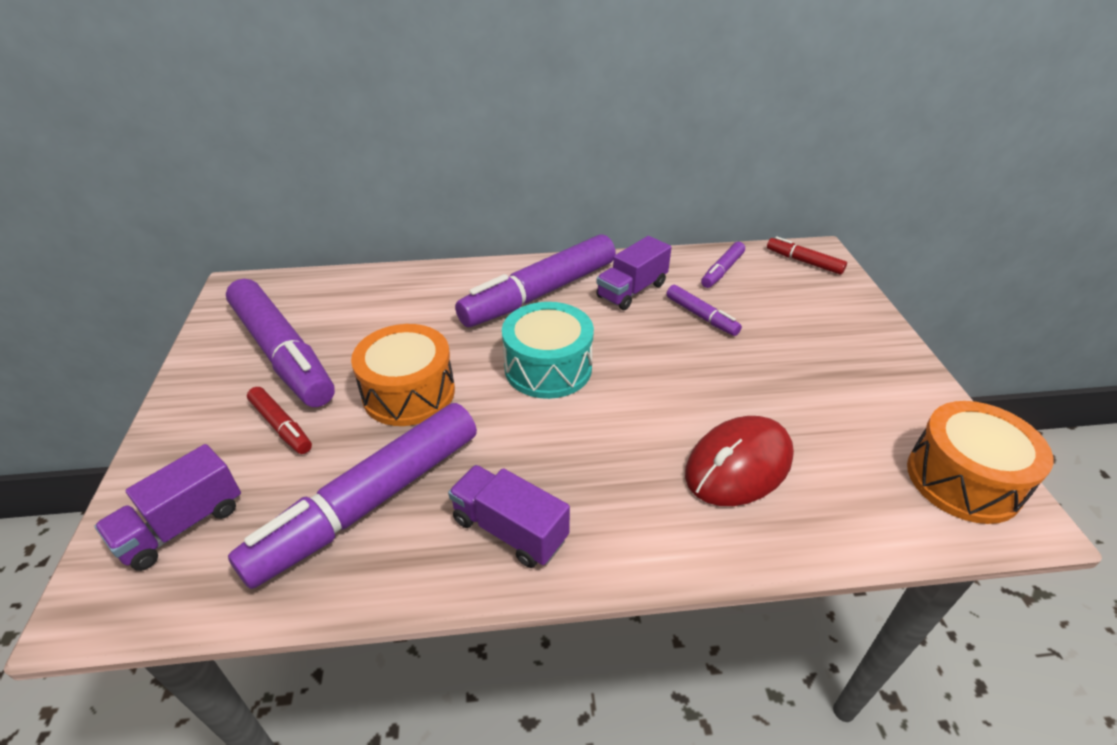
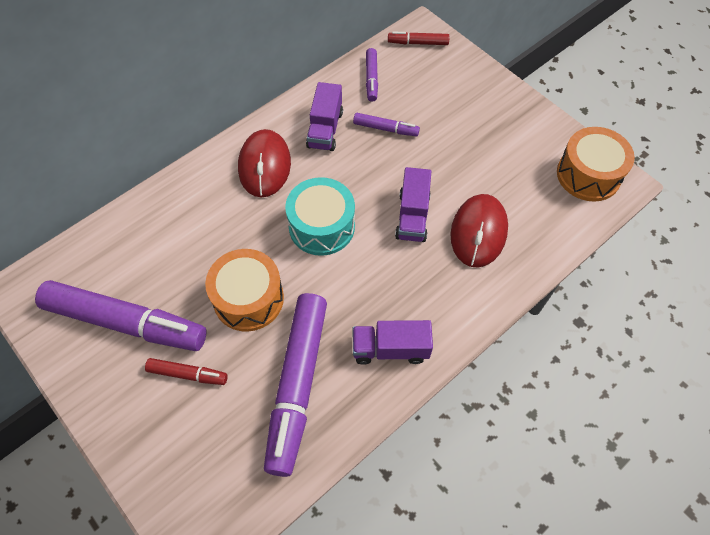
camera: 35 degrees left, 20 degrees up
(182, 525) = (198, 473): purple truck -> purple truck (412, 216)
(540, 293) = (264, 165): purple marker -> red mouse

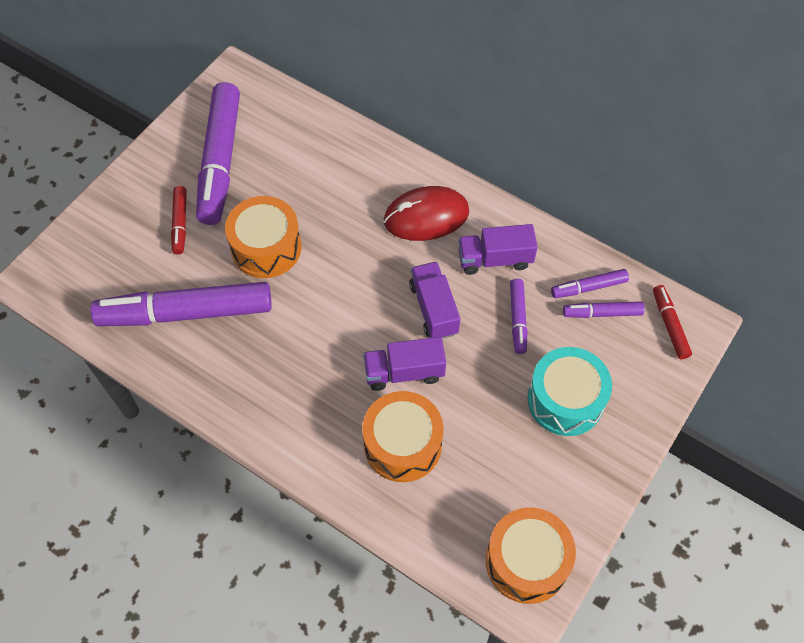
camera: 75 degrees right, 0 degrees up
(321, 226) = (365, 288): turquoise drum -> turquoise drum (565, 400)
(390, 349) = (239, 384): purple truck -> purple truck (434, 309)
(396, 77) = (602, 313): none -> purple marker
(478, 232) = (402, 444): red mouse -> orange drum

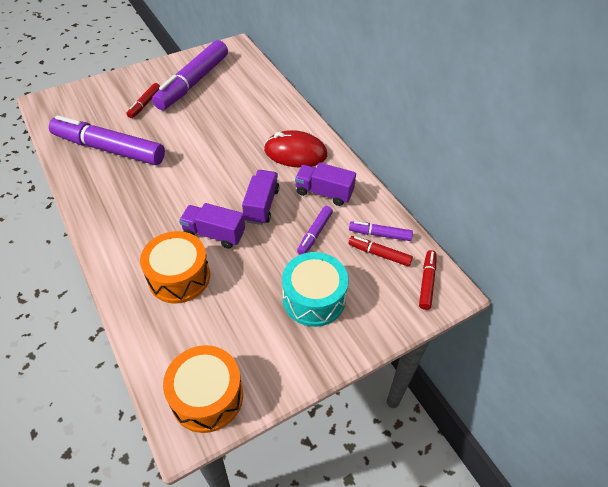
camera: 25 degrees right, 10 degrees down
(266, 248) = (183, 133): orange drum -> none
(602, 313) = (379, 254): purple marker -> red marker

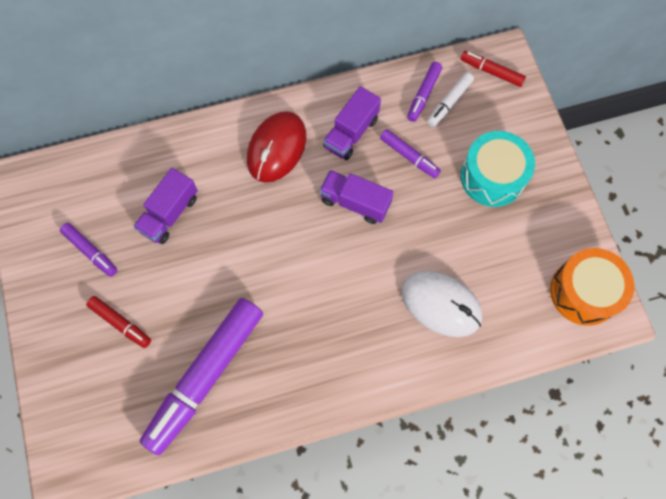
camera: 75 degrees left, 20 degrees up
(179, 277) = (441, 304): orange drum -> white mouse
(193, 82) = (90, 251): purple marker -> purple marker, size x0.46
(214, 234) = (387, 260): purple truck -> purple truck (169, 214)
(379, 254) = (449, 102): red marker -> white marker

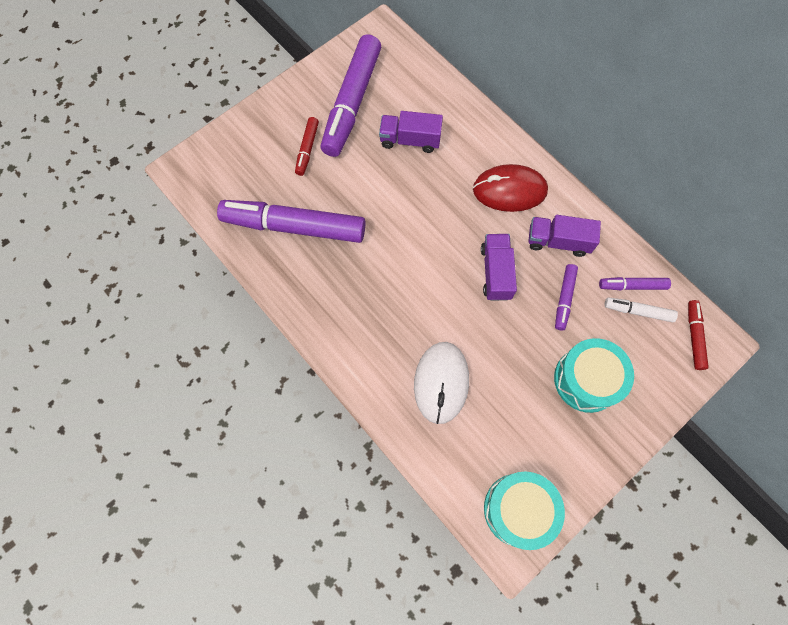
camera: 65 degrees right, 0 degrees up
(90, 251) = (352, 102): purple marker -> purple marker, size x2.19
(584, 292) = (518, 509): orange drum -> turquoise drum

